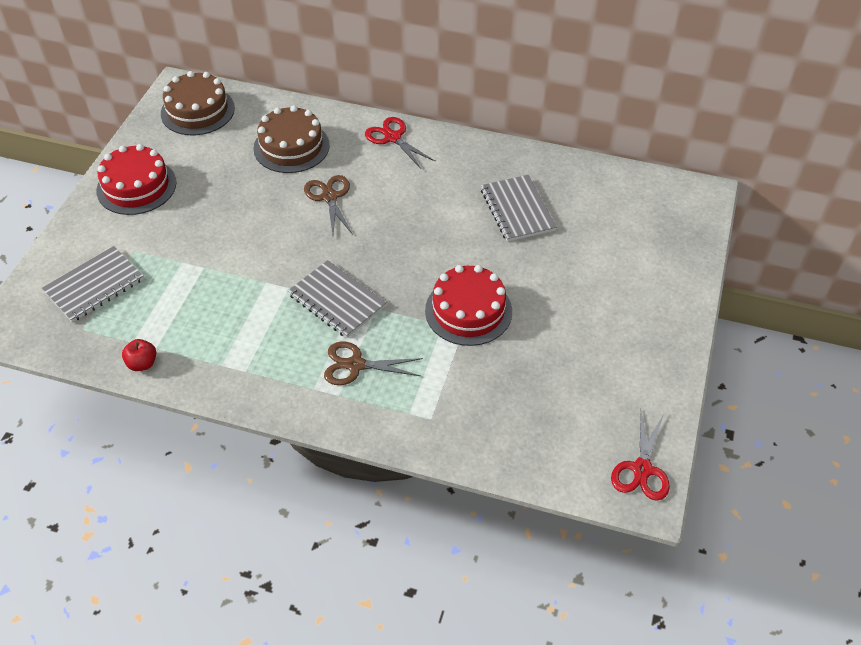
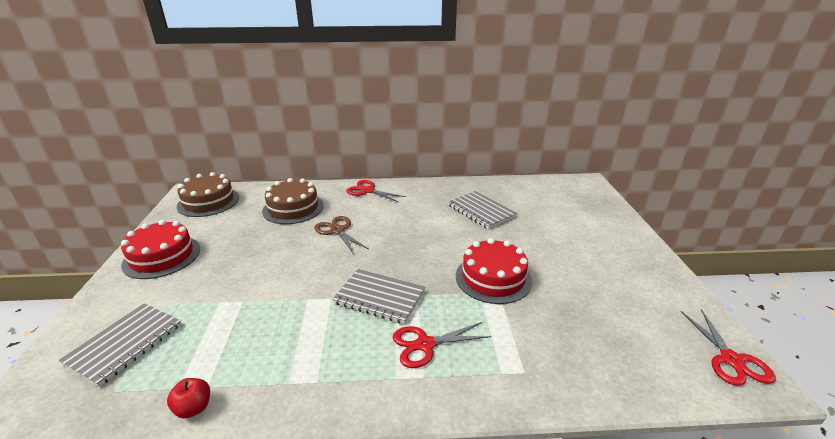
camera: 20 degrees left, 20 degrees down
(356, 365) = (425, 344): brown scissors -> red scissors

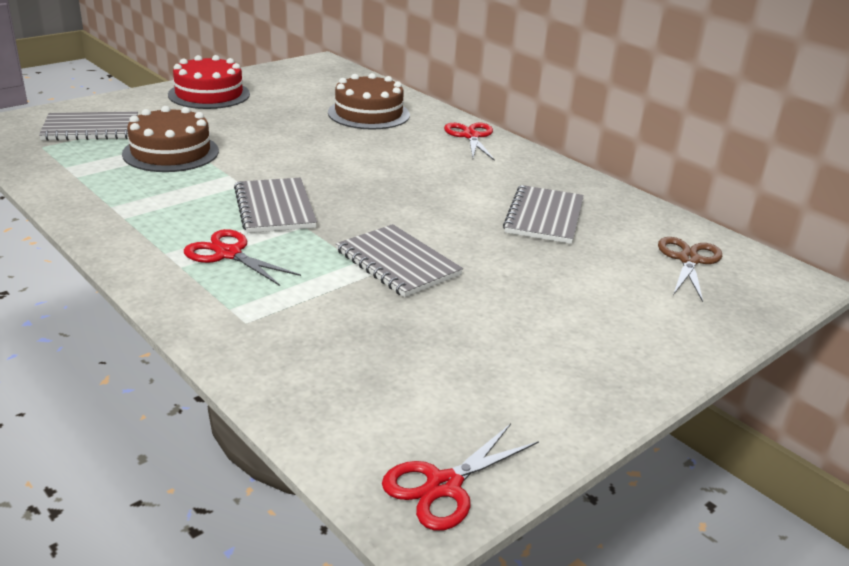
camera: 50 degrees right, 0 degrees up
(194, 408) = (51, 181): red apple -> none
(208, 202) = (318, 75): brown cake -> brown cake (171, 152)
(337, 231) = (361, 149): brown scissors -> brown scissors (688, 260)
(493, 278) = (397, 263): red cake -> grey notebook

